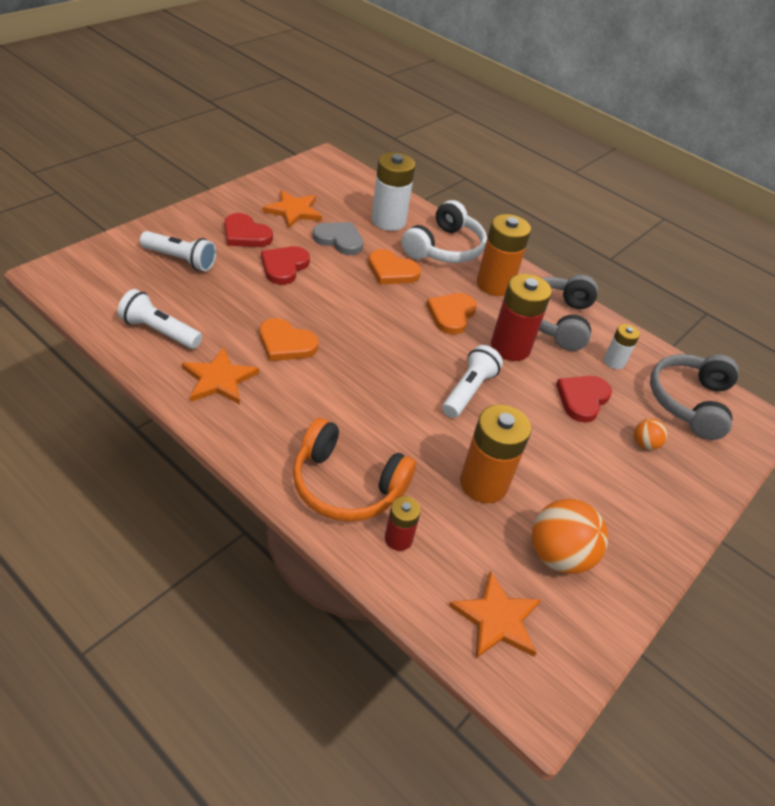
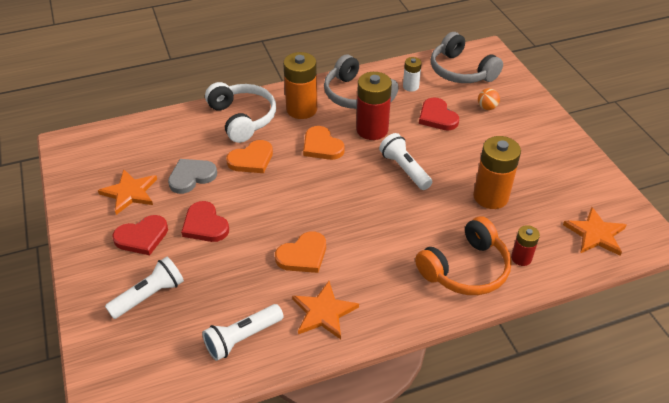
camera: 55 degrees left, 0 degrees up
(388, 221) = (186, 137): white battery -> none
(558, 555) = (558, 186): orange ball -> none

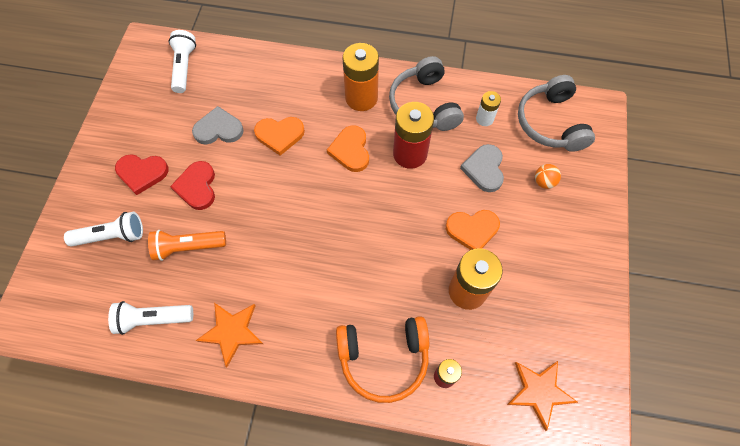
camera: 30 degrees right, 20 degrees up
(130, 193) = (161, 121): orange star -> none
(232, 271) = (188, 247): none -> orange flashlight
(242, 118) = (302, 83): white headphones -> none
(303, 255) = (254, 263): orange heart -> orange heart (472, 230)
(404, 169) = (407, 216): white flashlight -> white flashlight (184, 67)
(437, 117) = (484, 169): red heart -> grey heart

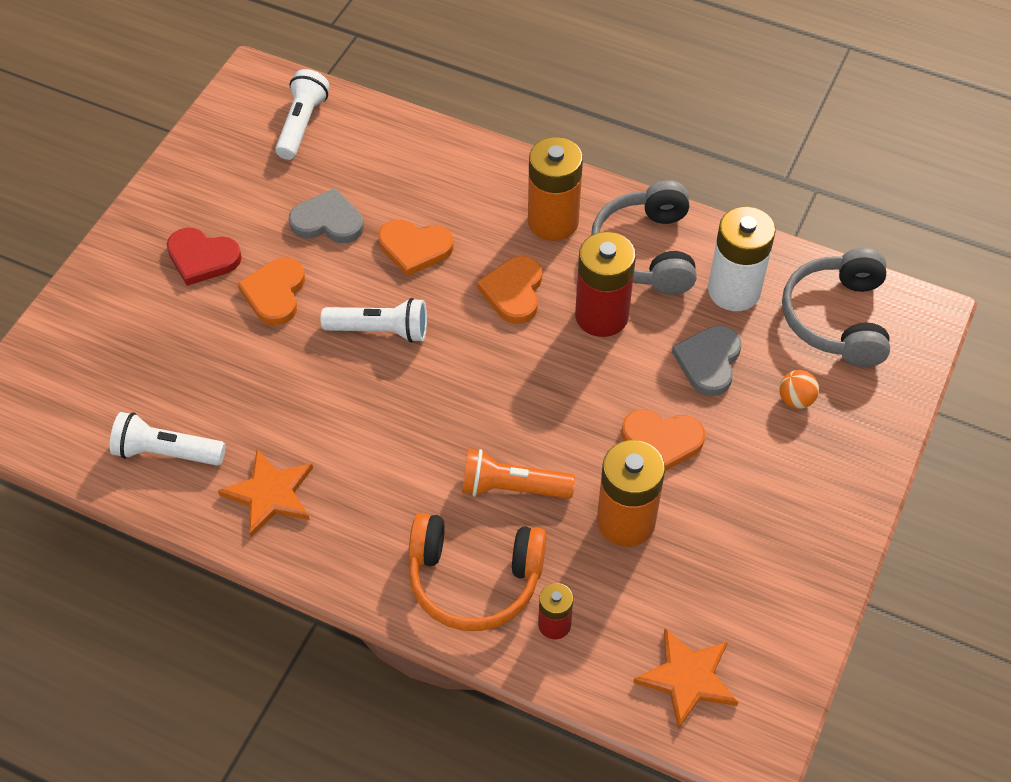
camera: 15 degrees right, 10 degrees down
(112, 236) = (139, 332): white flashlight -> white flashlight (380, 330)
(188, 247) = (240, 371): orange flashlight -> orange flashlight (512, 488)
(197, 187) = (275, 293): red heart -> orange heart
(484, 119) = (734, 291): white battery -> white battery, size x1.86

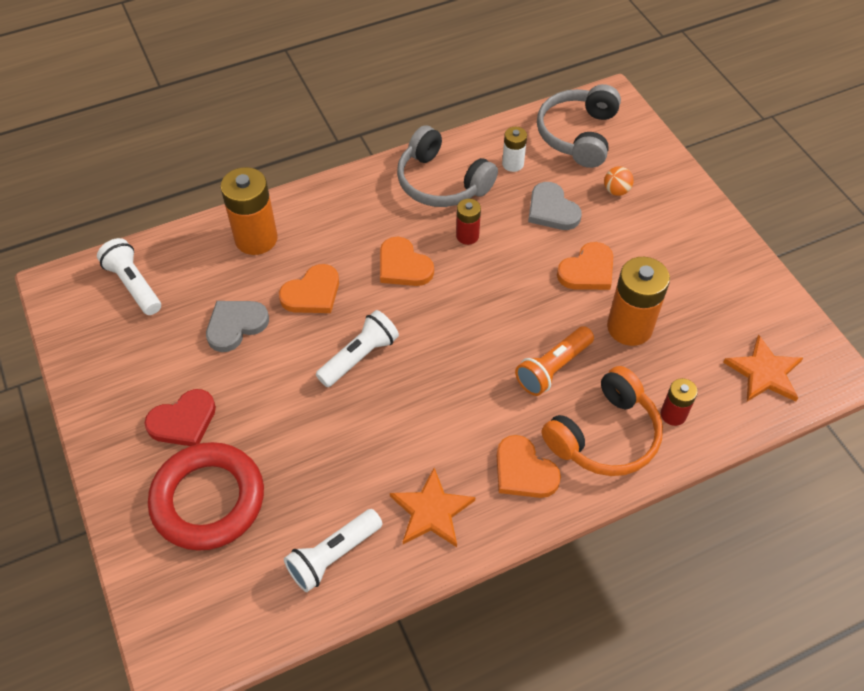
camera: 50 degrees left, 0 degrees up
(145, 330) = (208, 500): none -> red ring
(275, 293) = (263, 397): orange heart -> orange heart (524, 471)
(553, 221) = (370, 210): orange battery -> orange battery (256, 239)
(601, 316) = (467, 236): red battery -> red battery, size x0.54
(734, 291) = (513, 164): white battery -> white battery, size x0.54
(837, 318) = (578, 135): grey headphones -> grey headphones turned 60 degrees clockwise

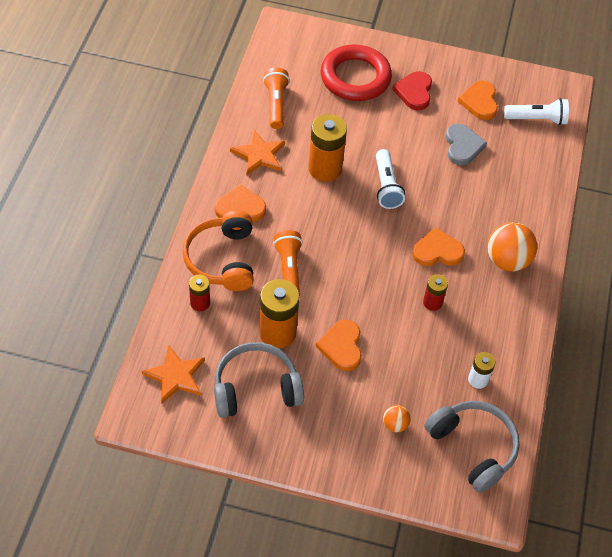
camera: 125 degrees right, 0 degrees up
(256, 239) = (527, 193): orange battery -> orange battery (325, 168)
(312, 293) = (456, 194): orange heart -> orange heart (479, 102)
(333, 556) = (276, 104): white flashlight -> orange flashlight
(361, 210) = (507, 260): none -> orange ball
(441, 182) = (495, 323): grey headphones -> grey headphones (256, 388)
(552, 210) = (412, 369): grey heart -> none

